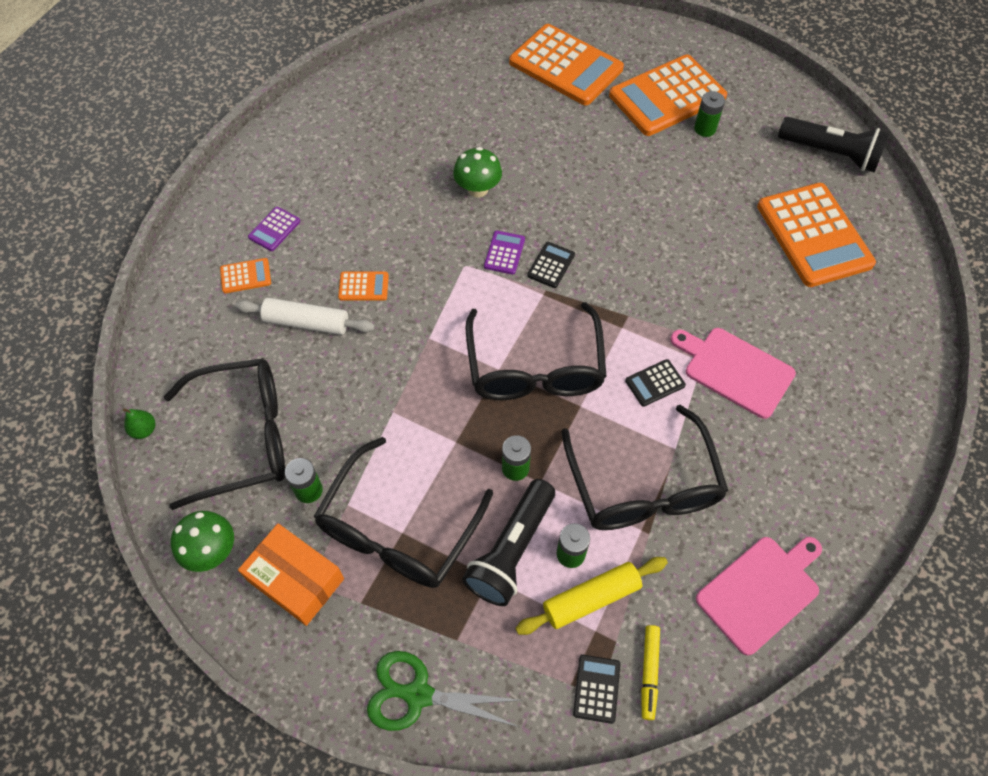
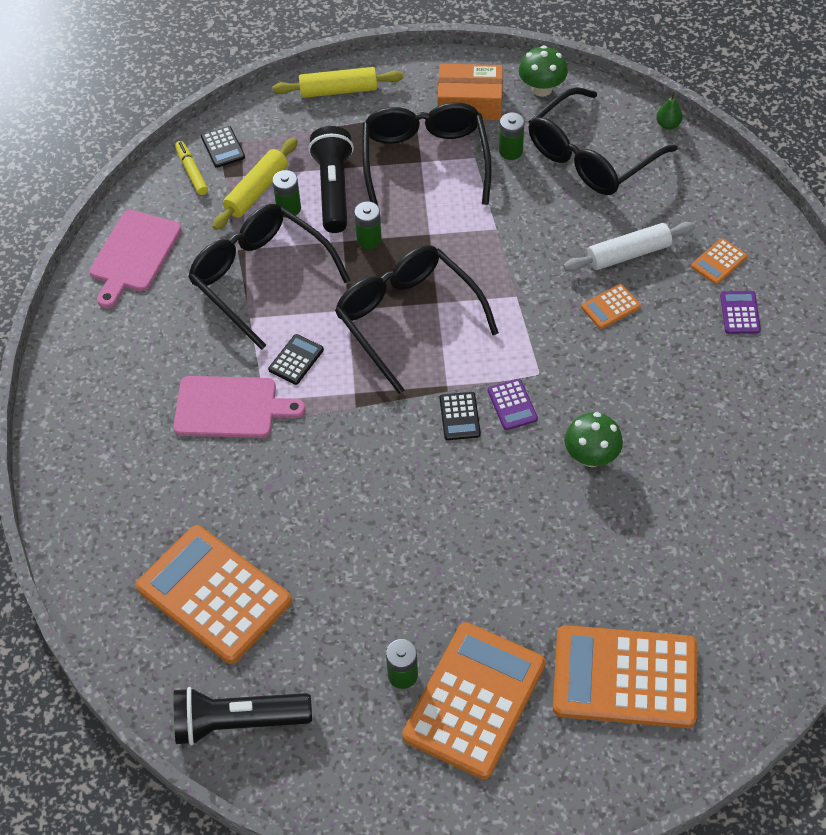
camera: 150 degrees right, 5 degrees down
(417, 694) = (338, 90): green scissors -> yellow rolling pin

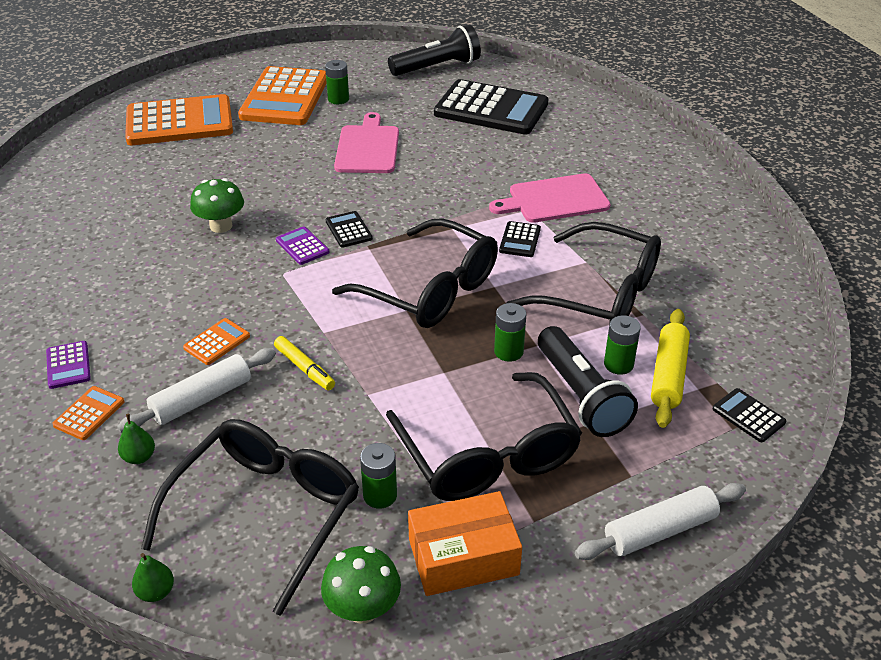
camera: 160 degrees right, 15 degrees down
(134, 254) = (743, 288): pink cutting board -> pink cutting board (367, 147)
(191, 172) = (759, 379): yellow marker -> yellow marker (304, 368)
(214, 594) = (491, 109): orange calculator -> black calculator
(338, 90) = (660, 531): yellow rolling pin -> white rolling pin
(678, 216) = (139, 457): none -> green pear

